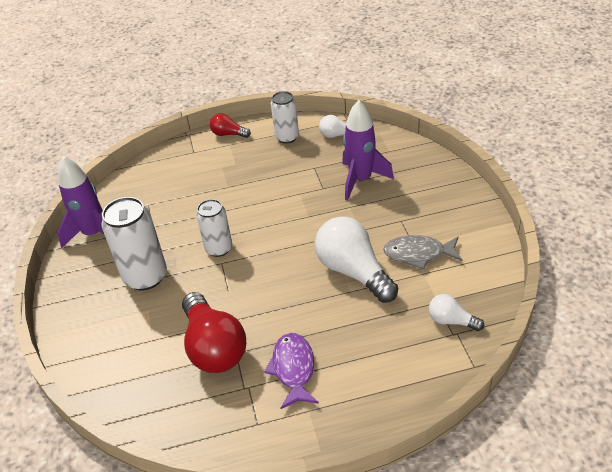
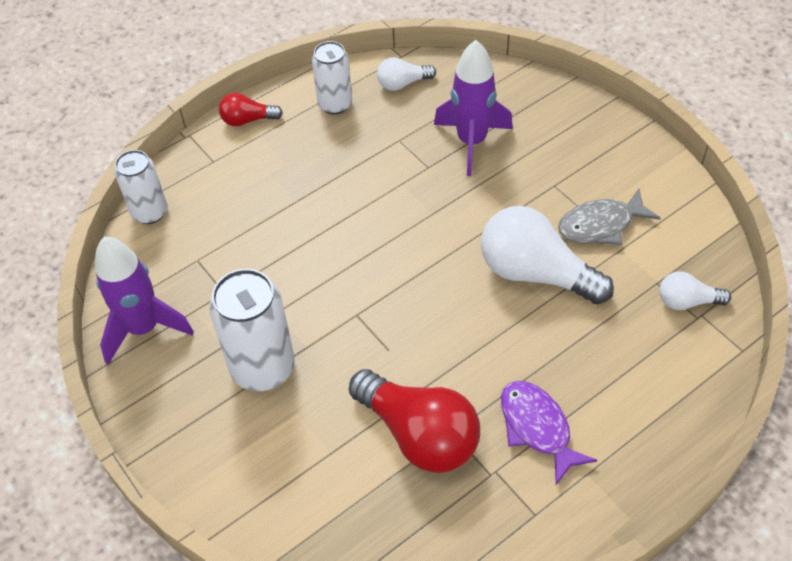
camera: 25 degrees left, 10 degrees up
(219, 248) = (340, 295): white can -> white can (150, 212)

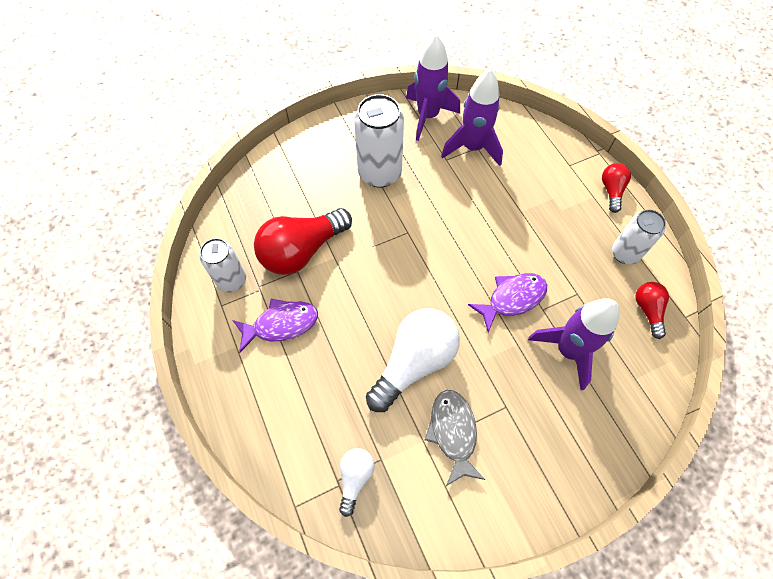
camera: 100 degrees right, 10 degrees up
(150, 212) = (525, 125): white can -> white can (232, 280)
(198, 265) = (472, 148): none -> purple rocket
(402, 83) = (647, 310): white light bulb -> red light bulb
(423, 195) = (512, 299): none -> purple fish

